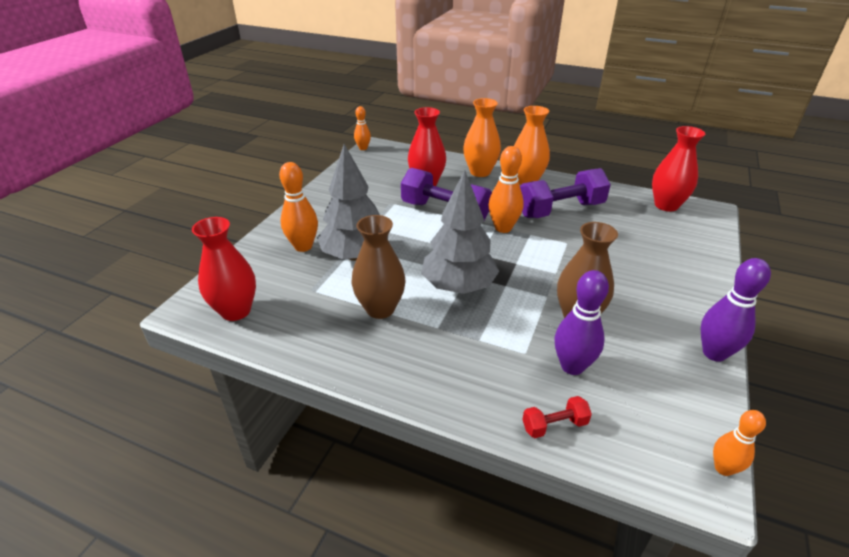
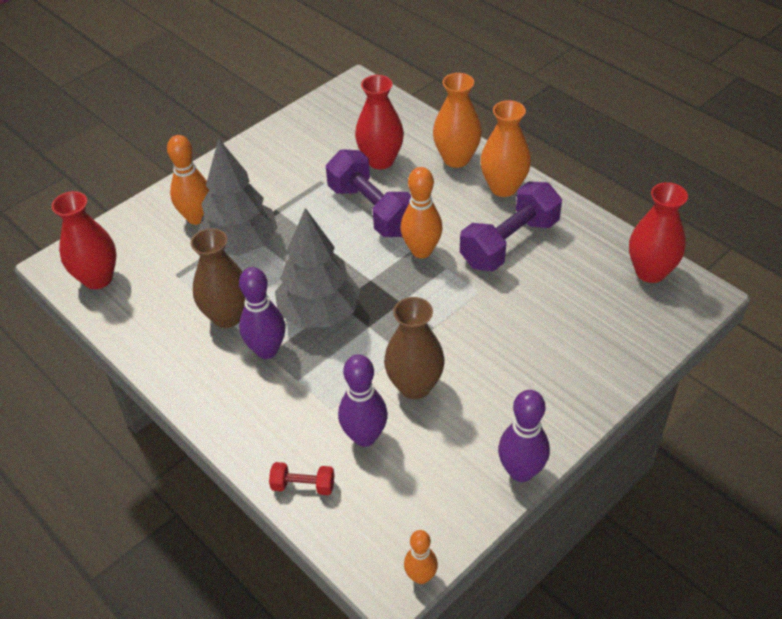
camera: 25 degrees right, 10 degrees up
(363, 148) = (341, 85): orange bowling pin -> none
(435, 325) = (267, 350): none -> purple bowling pin
(560, 210) = (509, 243): purple dumbbell -> purple dumbbell turned 45 degrees counterclockwise

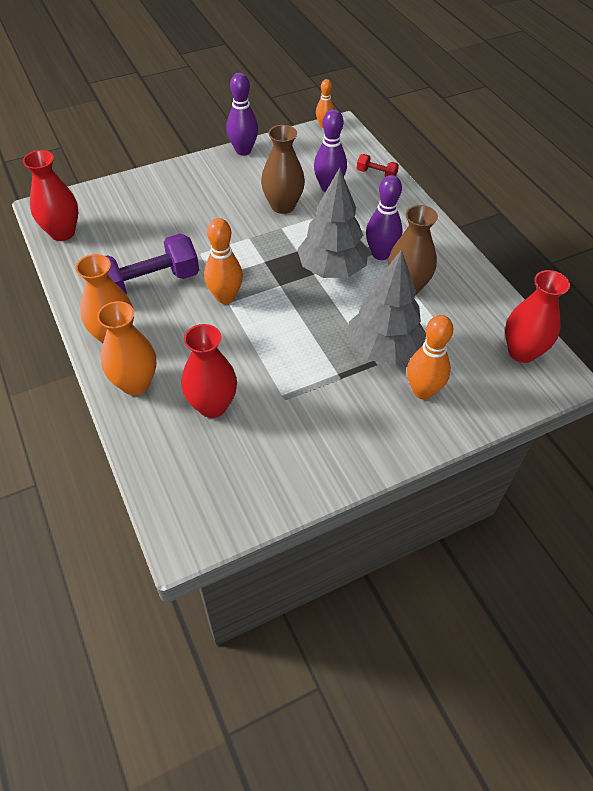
camera: 165 degrees left, 5 degrees up
(372, 210) = (249, 349): purple dumbbell -> none

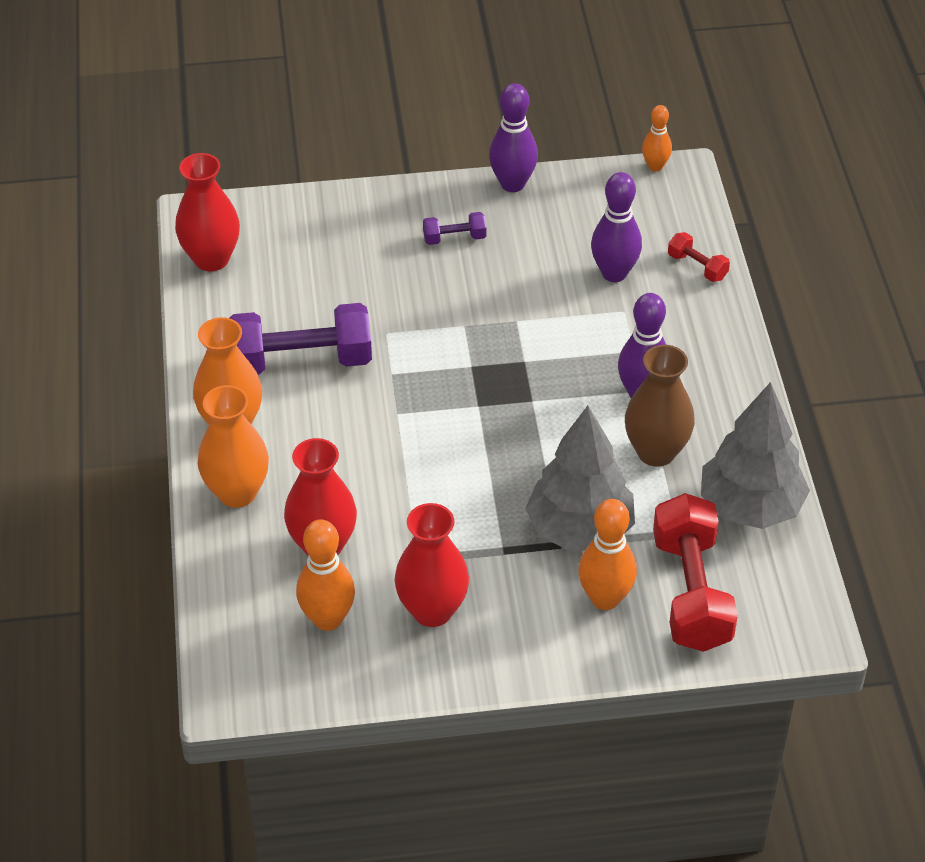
camera: 20 degrees right, 5 degrees down
(220, 188) = (454, 238): none -> purple dumbbell
(225, 297) = (396, 405): orange bowling pin -> orange bowling pin (328, 619)
(283, 206) = (533, 287): brown vase -> none
(332, 269) = (561, 400): grey tree -> grey tree (750, 506)
(475, 372) = (691, 592): none -> red dumbbell
(522, 352) = (771, 582): red vase -> red vase (432, 610)

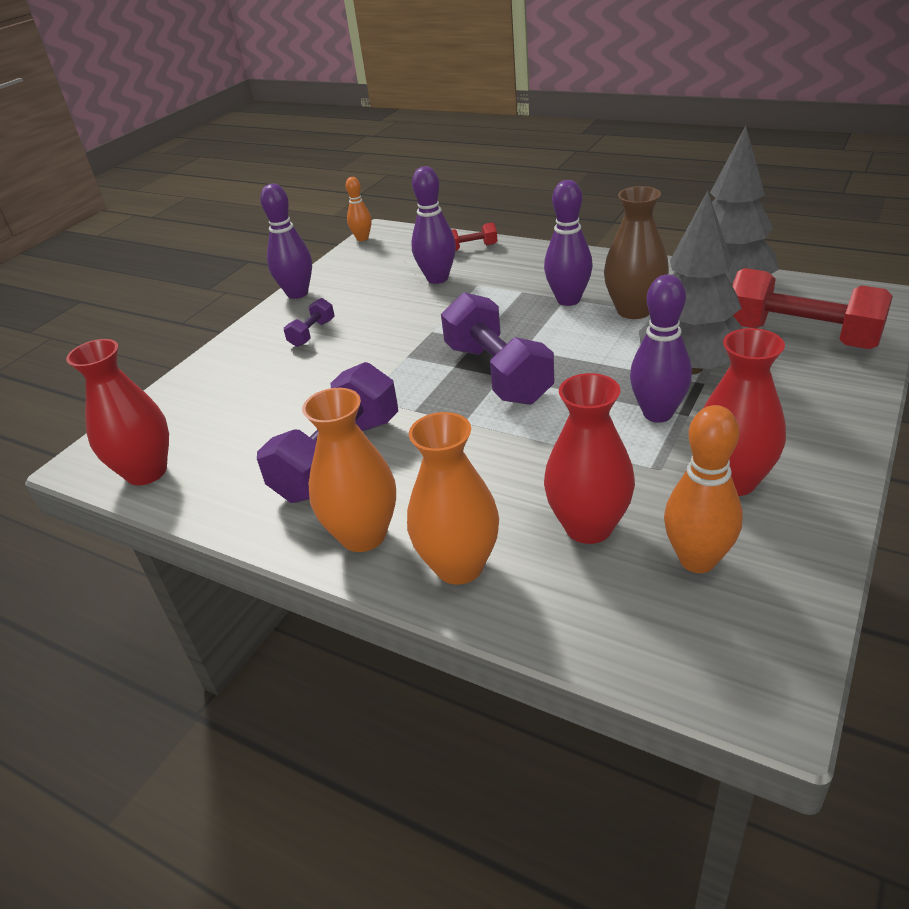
camera: 50 degrees left, 10 degrees down
(480, 401) = (497, 373): none -> purple dumbbell
(492, 533) = (657, 414): none -> purple bowling pin
(605, 598) = (781, 378): orange bowling pin -> none

